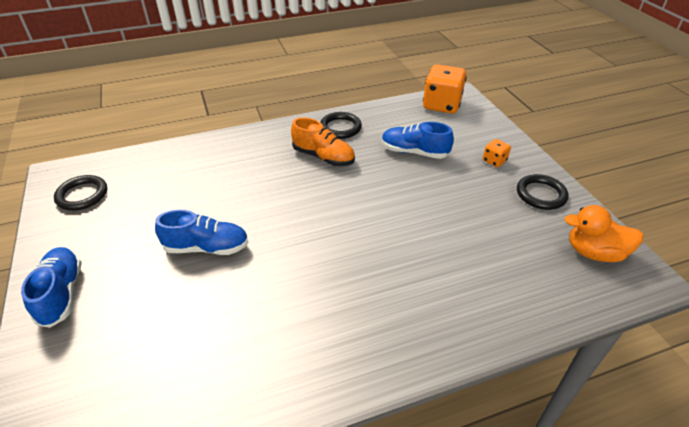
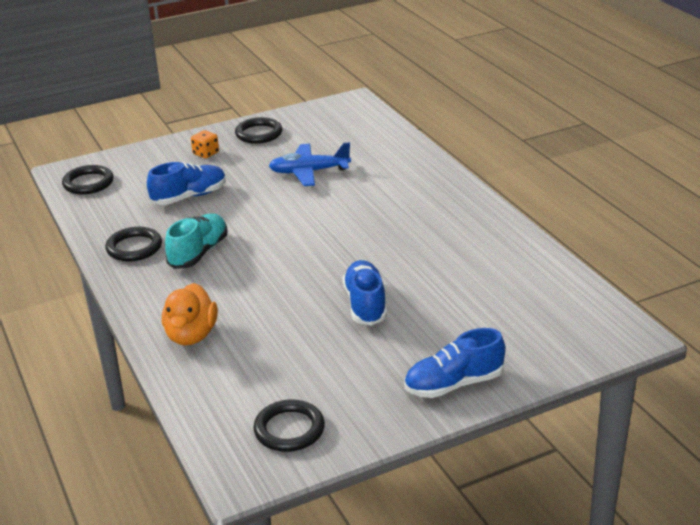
camera: 95 degrees left, 10 degrees down
(323, 157) = (198, 253): orange shoe -> turquoise shoe
(414, 152) = (189, 197): blue shoe -> blue shoe turned 135 degrees counterclockwise
(441, 105) = (88, 183): orange dice -> black ring
(456, 226) = (309, 172): none -> blue plane
(594, 252) = (331, 117): orange duck -> orange duck (191, 335)

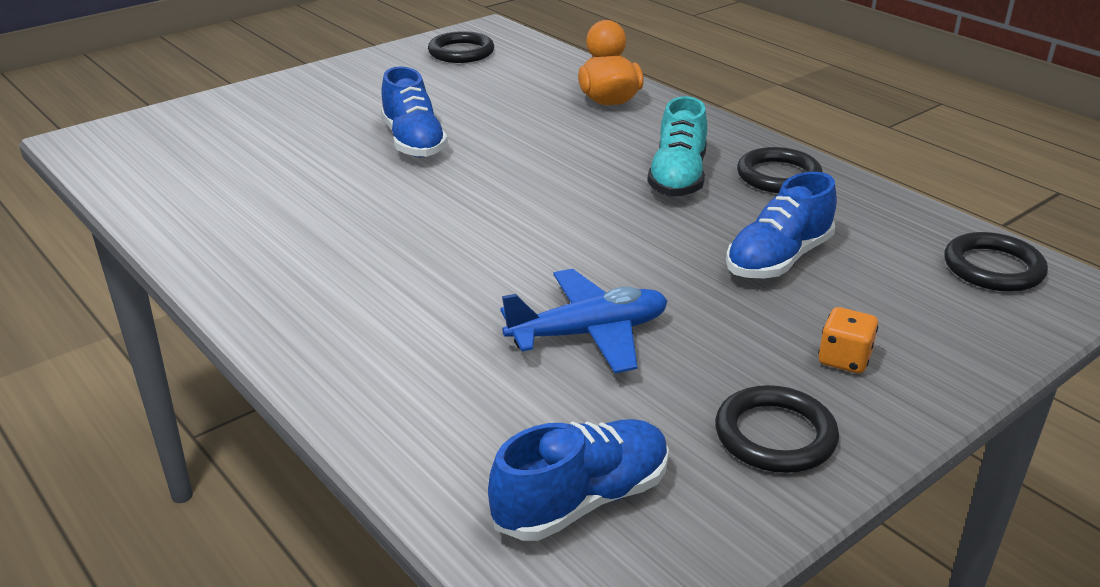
camera: 165 degrees right, 0 degrees up
(453, 384) = (303, 89): blue shoe -> blue shoe (582, 501)

